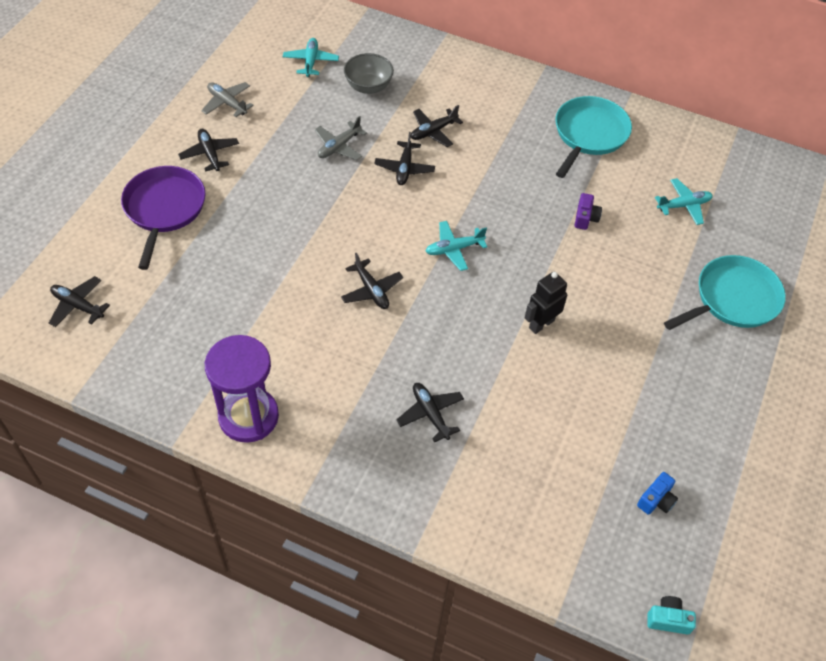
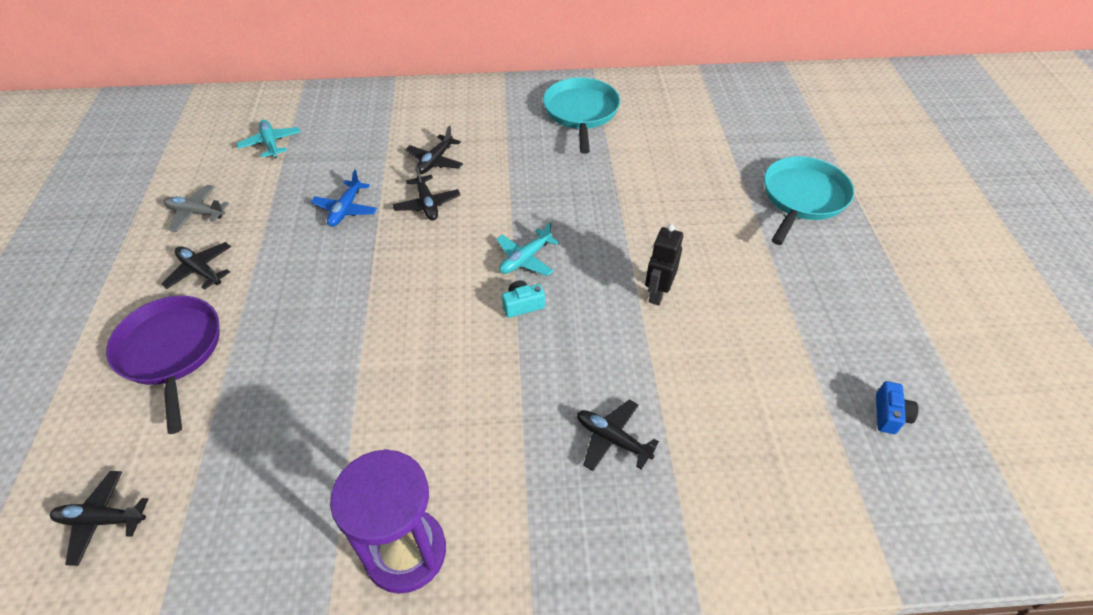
camera: 25 degrees left, 5 degrees down
(339, 146) = (346, 209): grey plane -> blue plane
(368, 87) = (345, 145): grey bowl -> none
(371, 290) = (465, 336): black plane -> none
(585, 218) = (628, 181): purple camera -> none
(668, 619) = (1001, 538): turquoise camera -> turquoise camera (522, 305)
(683, 206) = (703, 139): turquoise plane -> none

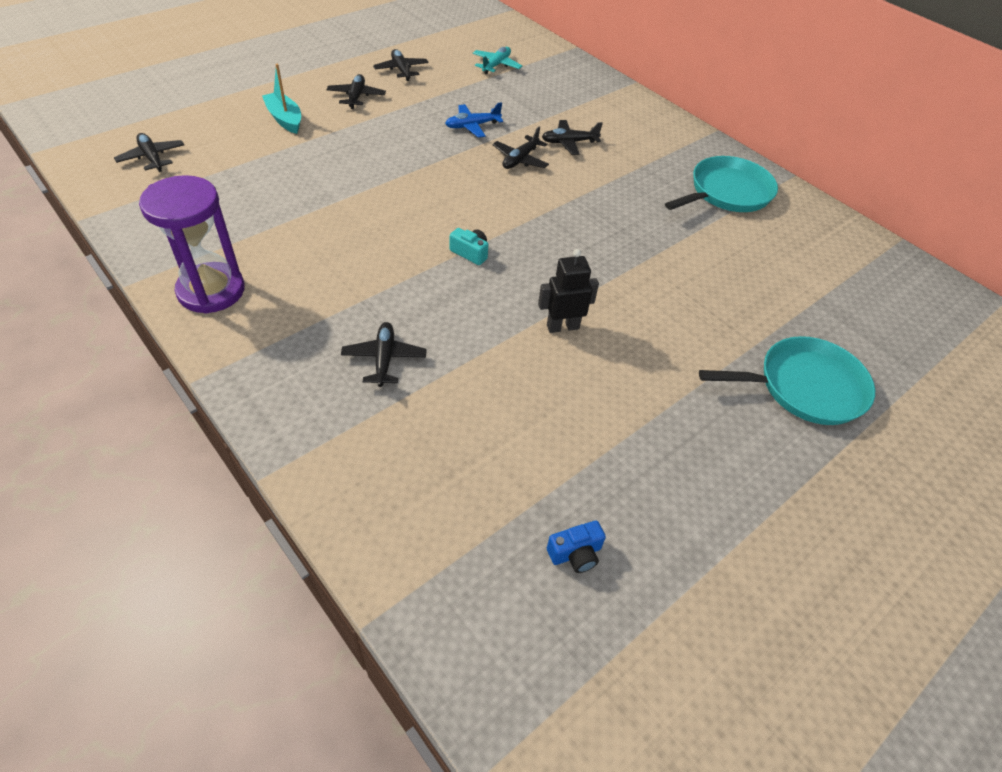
camera: 50 degrees right, 0 degrees up
(171, 351) = (285, 119): purple pan -> turquoise boat
(196, 213) = (401, 70): grey plane -> black plane
(525, 259) = (519, 234): turquoise plane -> none

